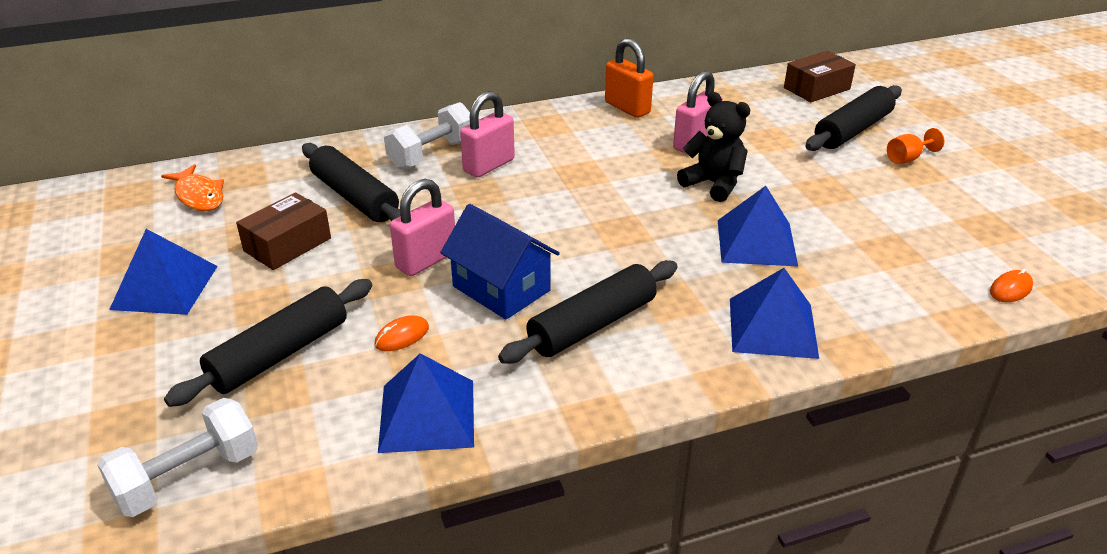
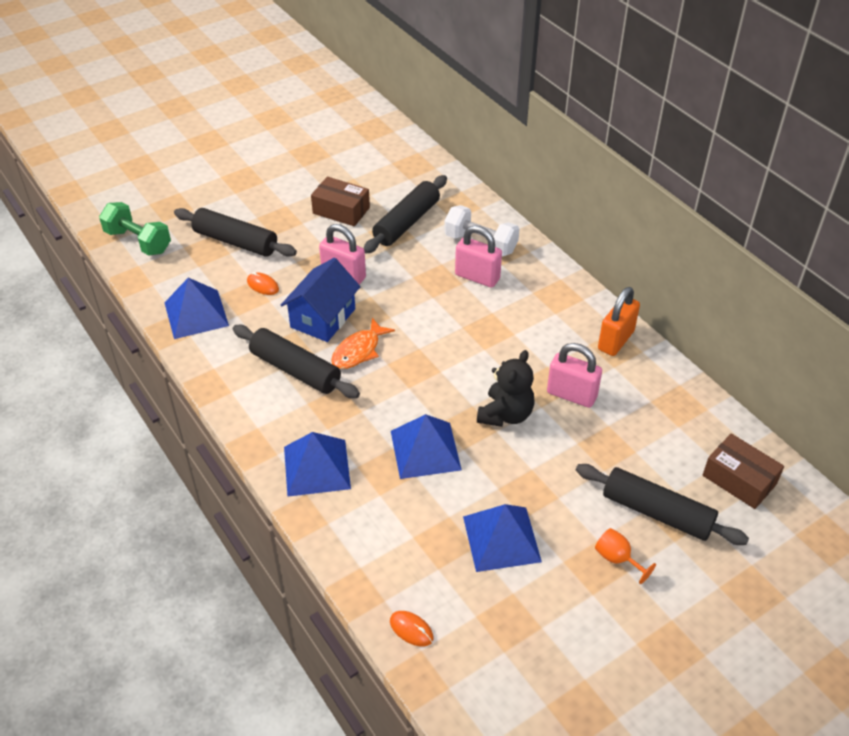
camera: 75 degrees right, 10 degrees up
(165, 287) = (284, 178): blue pyramid -> blue pyramid (501, 539)
(188, 477) = (138, 241): white dumbbell -> green dumbbell
(199, 196) = (382, 156): orange fish -> orange fish (358, 351)

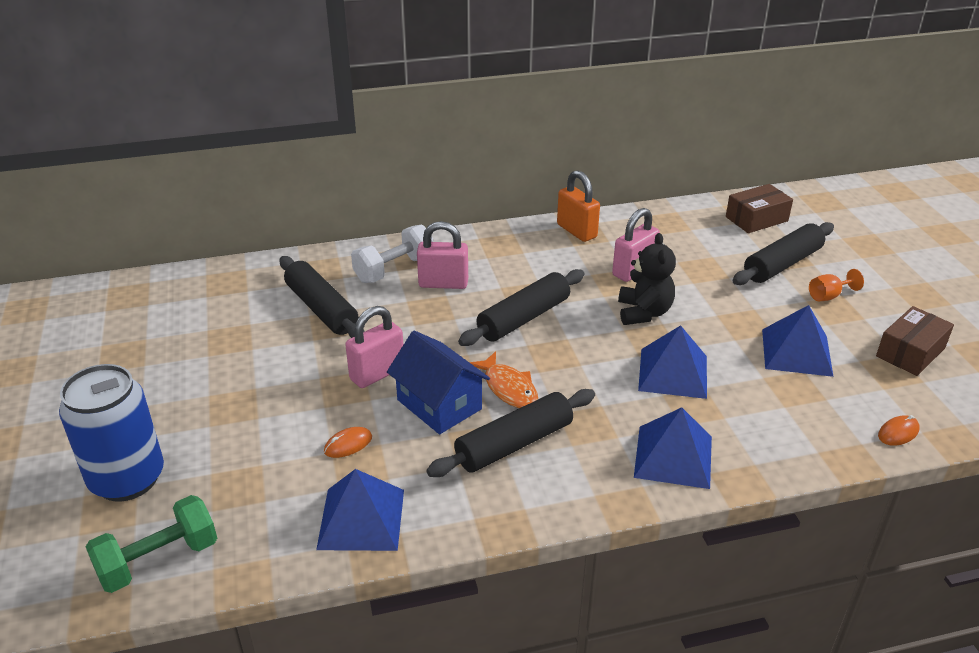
camera: 70 degrees left, 10 degrees down
(197, 203) = (127, 479): none -> blue can
(236, 241) = (243, 454): black rolling pin -> black rolling pin (523, 318)
(341, 210) = (259, 351): brown box -> brown box (910, 352)
(477, 277) = (443, 283): pink padlock -> pink padlock turned 45 degrees clockwise
(505, 414) = (644, 313): black teddy bear -> black teddy bear turned 45 degrees clockwise

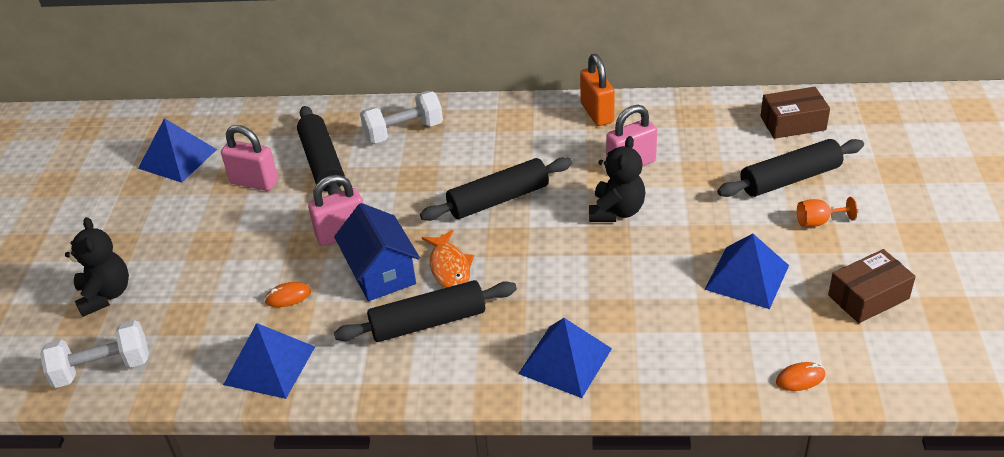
camera: 20 degrees right, 5 degrees up
(127, 479) = (105, 295): blue can -> black teddy bear
(158, 560) = (102, 368): green dumbbell -> white dumbbell
(443, 283) = (441, 152): pink padlock -> pink padlock (254, 182)
(673, 373) = (610, 278): blue pyramid -> blue pyramid (177, 159)

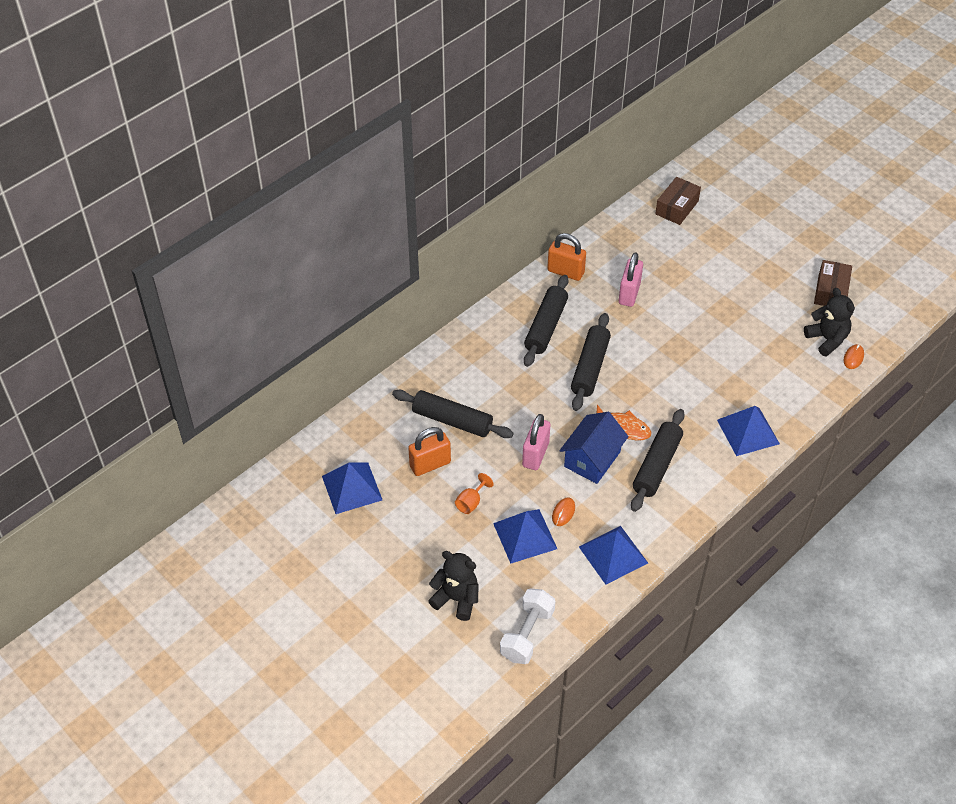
camera: 50 degrees left, 10 degrees up
(254, 182) = (430, 464): pink padlock -> orange padlock
(381, 273) = (592, 459): blue house -> blue house turned 75 degrees counterclockwise
(403, 131) = (470, 364): white dumbbell -> none
(616, 211) = (660, 329): black teddy bear -> black teddy bear (827, 339)
(747, 277) = (768, 320): blue pyramid -> blue pyramid (525, 535)
(790, 179) = (718, 246): black rolling pin -> black rolling pin (545, 326)
(818, 222) = (761, 264): orange goblet -> orange goblet (471, 502)

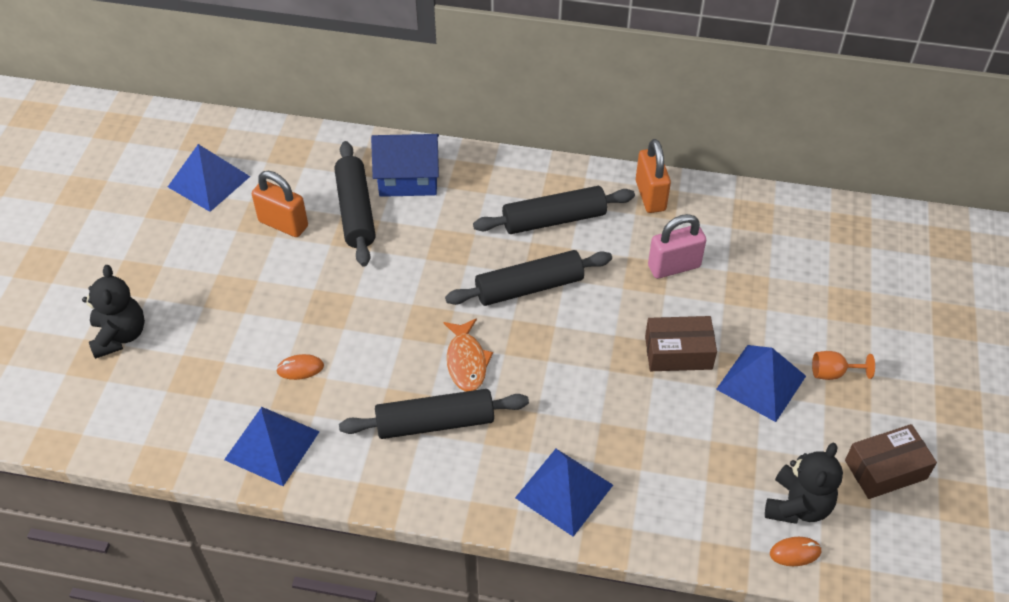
camera: 55 degrees right, 0 degrees up
(471, 502) = (257, 282): orange goblet -> orange goblet (833, 373)
(525, 535) = (243, 350): blue pyramid -> blue pyramid (761, 382)
(527, 634) = (109, 421): white dumbbell -> none
(535, 454) = (364, 302): pink padlock -> none
(592, 459) = (396, 356): blue house -> blue house (408, 179)
(677, 207) = (854, 243): brown box -> brown box (678, 352)

